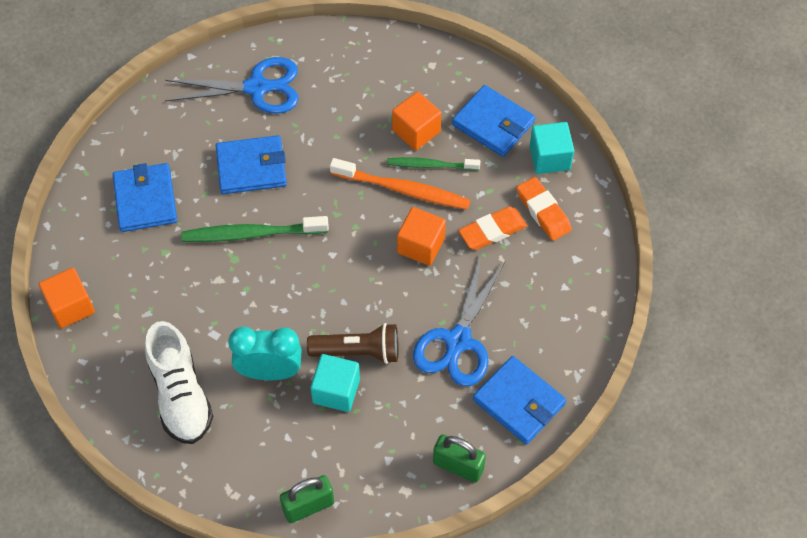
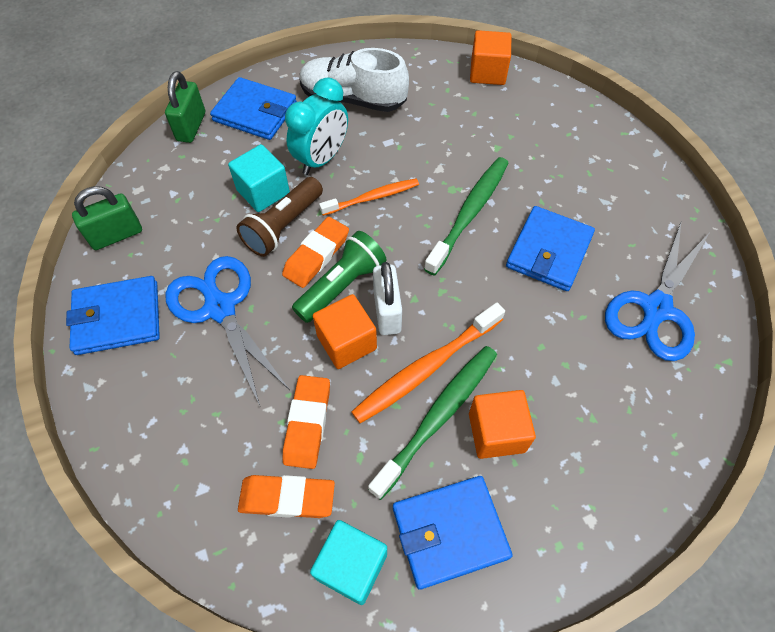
camera: 125 degrees right, 0 degrees up
(145, 200) = (564, 158): blue wallet -> blue wallet (255, 112)
(284, 308) = (372, 198): none -> orange toothbrush
(367, 310) = (316, 255): none -> orange eraser
(379, 236) = (387, 311): none -> white padlock
(379, 277) = (342, 286): none -> green flashlight
(431, 165) = (438, 417): green toothbrush -> green toothbrush, size x1.53

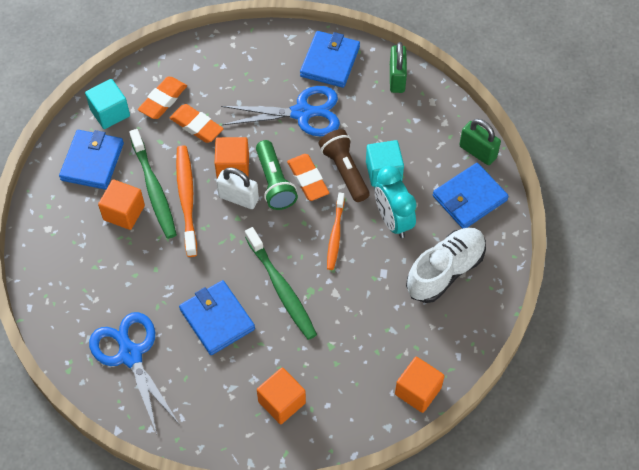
camera: 120 degrees right, 0 degrees up
(583, 157) = (282, 402): none -> orange cube

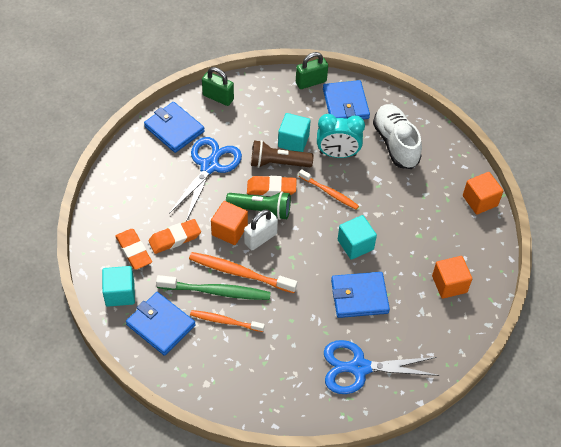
camera: 65 degrees left, 5 degrees down
(124, 212) = (225, 321): orange cube -> orange toothbrush
(281, 288) = (355, 244): green toothbrush -> turquoise cube

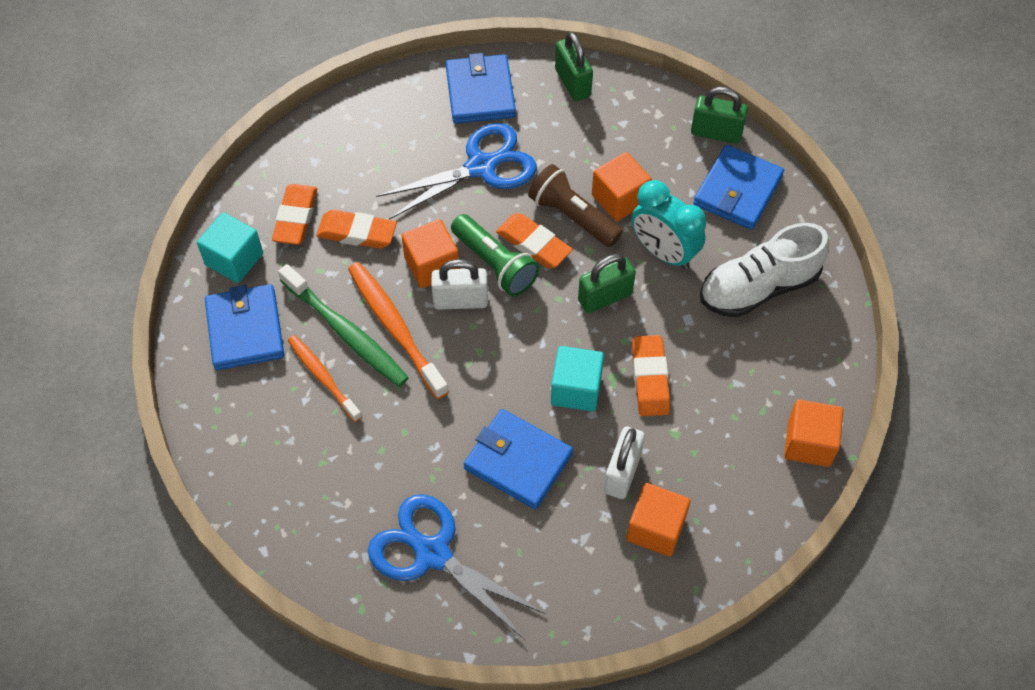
camera: 40 degrees right, 5 degrees up
(293, 141) = (619, 199): turquoise cube -> orange cube
(329, 192) = (605, 297): orange toothbrush -> green padlock
(385, 217) = (650, 378): none -> orange eraser
(395, 143) = (759, 287): white shoe -> white shoe turned 135 degrees counterclockwise
(412, 269) = (622, 472): none -> white padlock

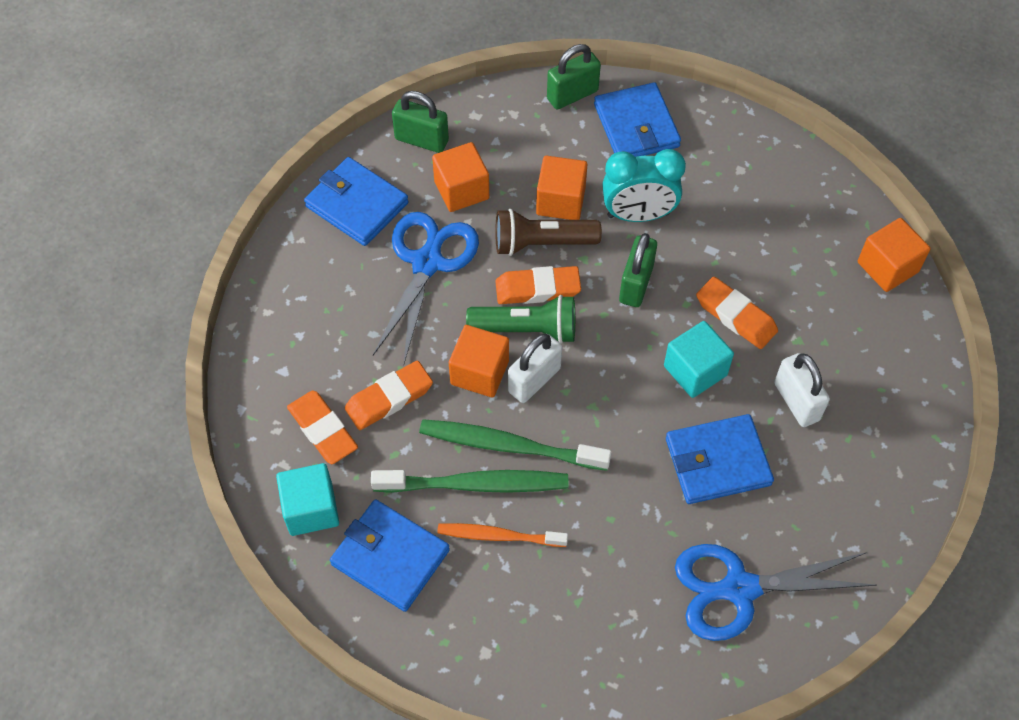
camera: 45 degrees left, 0 degrees up
(395, 328) = (510, 446): orange toothbrush -> green toothbrush
(655, 528) = (863, 420): orange cube -> orange cube (461, 190)
(759, 287) = (731, 185): white shoe -> none

